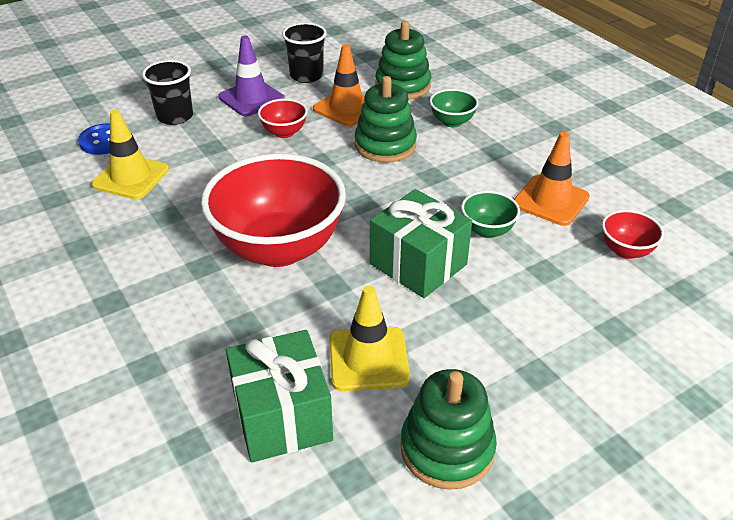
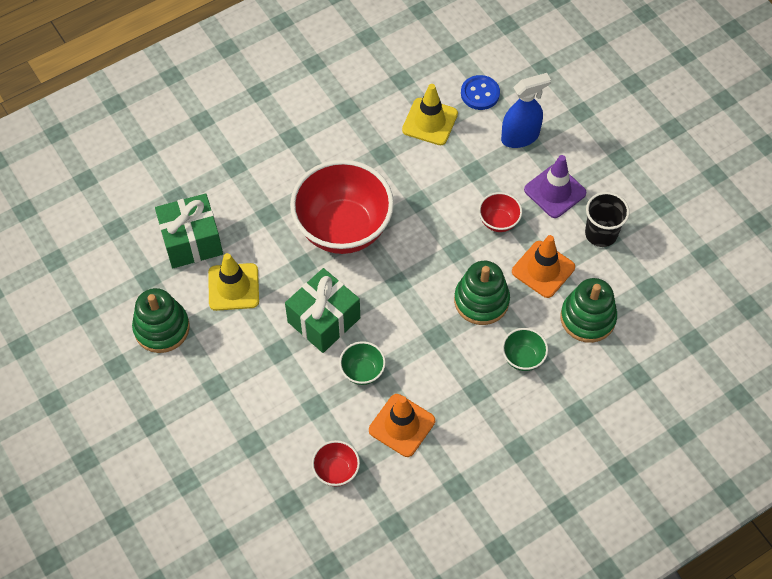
camera: 90 degrees right, 20 degrees up
(175, 116) = (520, 137): black cup -> blue spray bottle

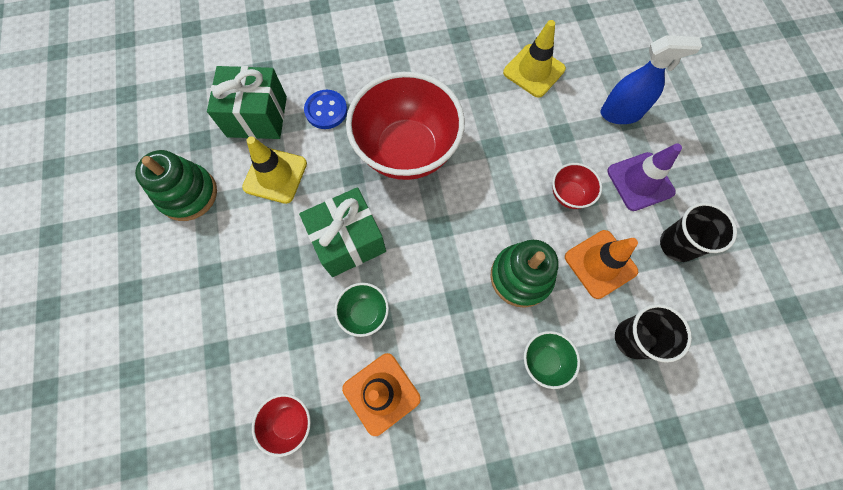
camera: 20 degrees right, 10 degrees up
(480, 93) = (594, 58): blue button -> blue button (326, 110)
(587, 318) = (633, 338): green stacking toy -> black cup

